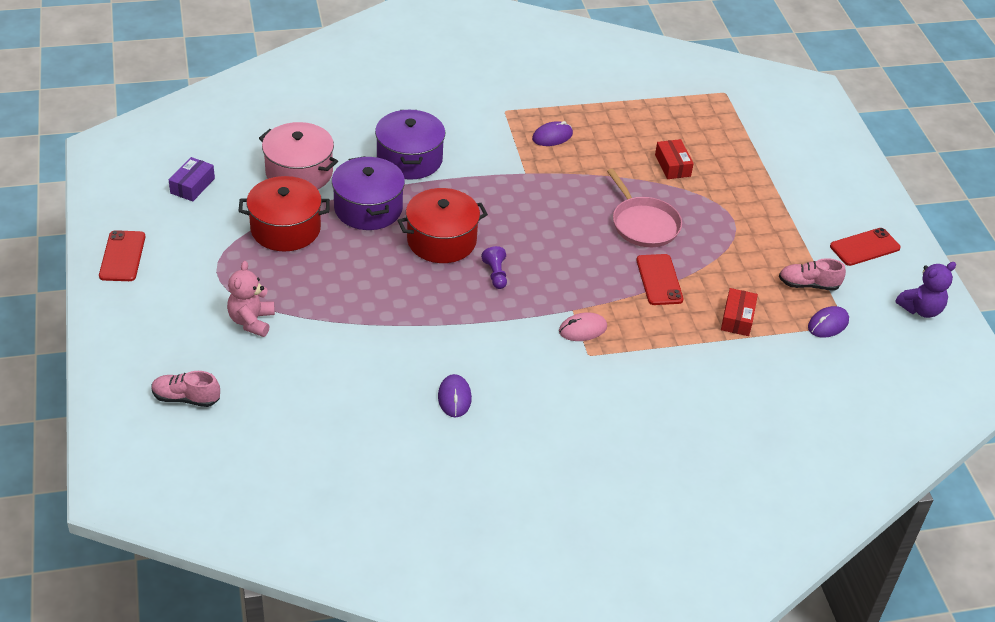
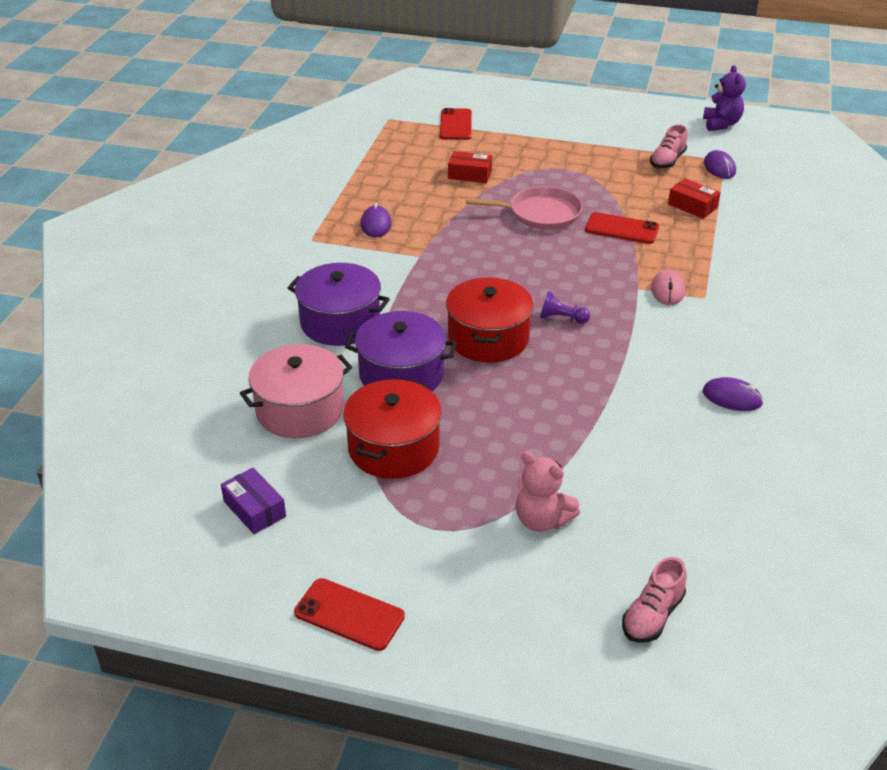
camera: 60 degrees left, 5 degrees down
(865, 247) = (635, 123): red phone -> red phone (456, 125)

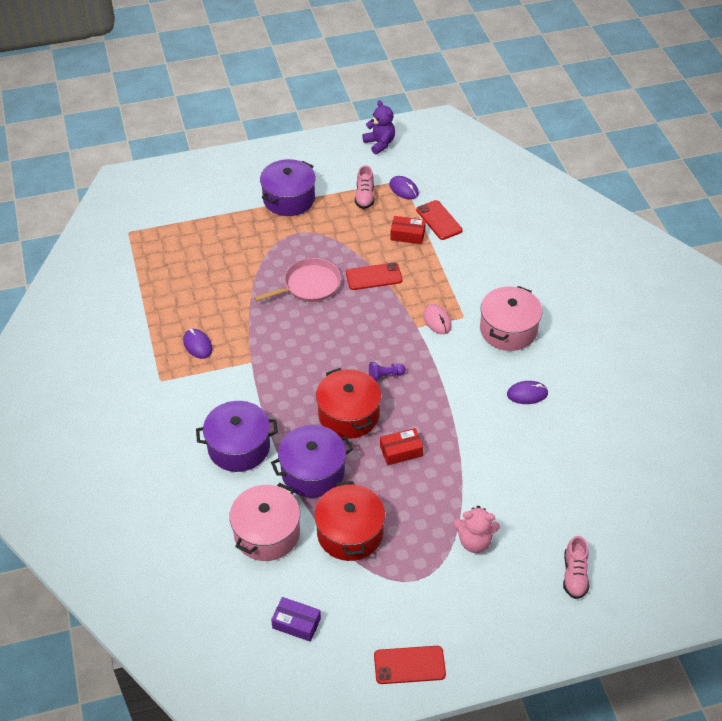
camera: 30 degrees left, 10 degrees up
(456, 125) = (186, 218): red phone -> red phone (439, 220)
(469, 174) = (232, 267): red box -> red box (401, 451)
(579, 140) = (289, 199): none -> purple pot
(754, 328) = (508, 330): none -> pink pot

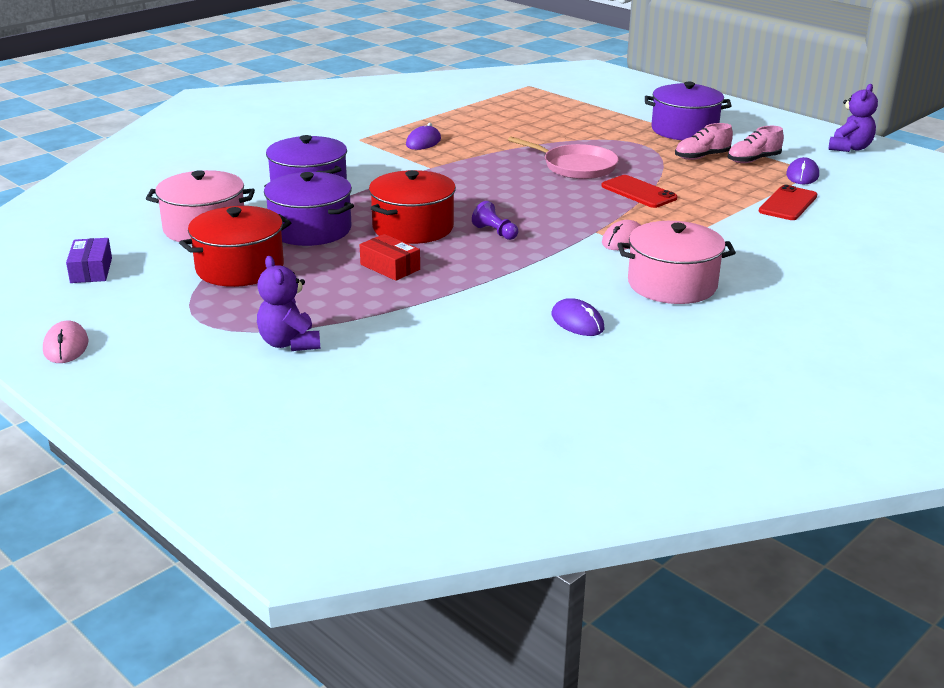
camera: 60 degrees right, 20 degrees down
(407, 235) = (733, 193): red box -> none
(409, 665) = (66, 346): red phone -> pink mouse
(474, 541) = (289, 343): pink teddy bear -> purple teddy bear
(574, 575) = (290, 429): pink shoe -> pink shoe (702, 157)

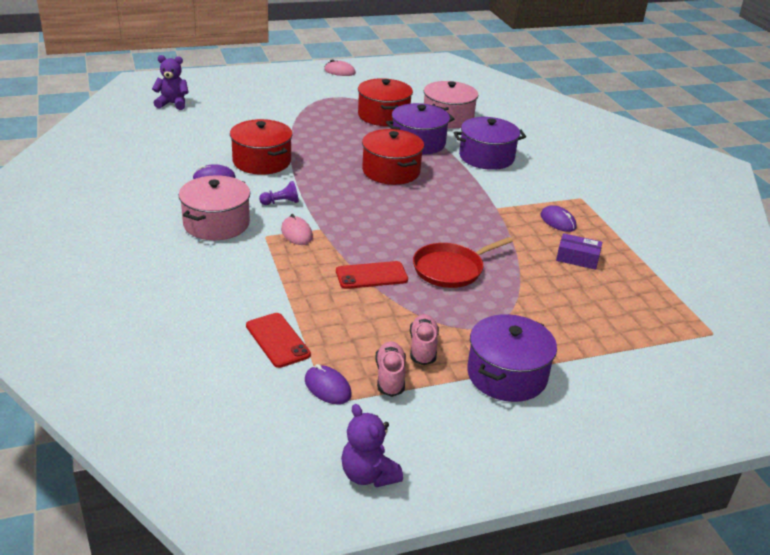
camera: 115 degrees right, 5 degrees up
(91, 270) = (416, 86): purple box -> purple box (577, 258)
(289, 343) = (286, 109): purple teddy bear -> purple teddy bear (172, 104)
(390, 267) = (342, 150): red box -> none
(490, 306) = (262, 161): none -> red pot
(495, 232) = (356, 194): purple pawn -> purple pawn (281, 202)
(576, 166) = (451, 269): pink pan -> red pan

